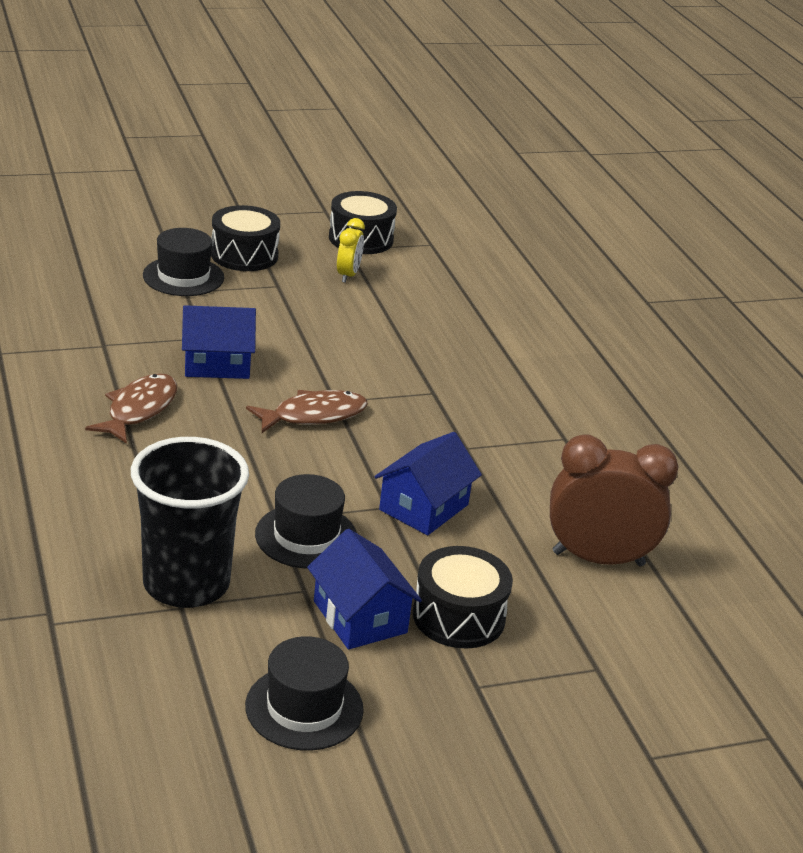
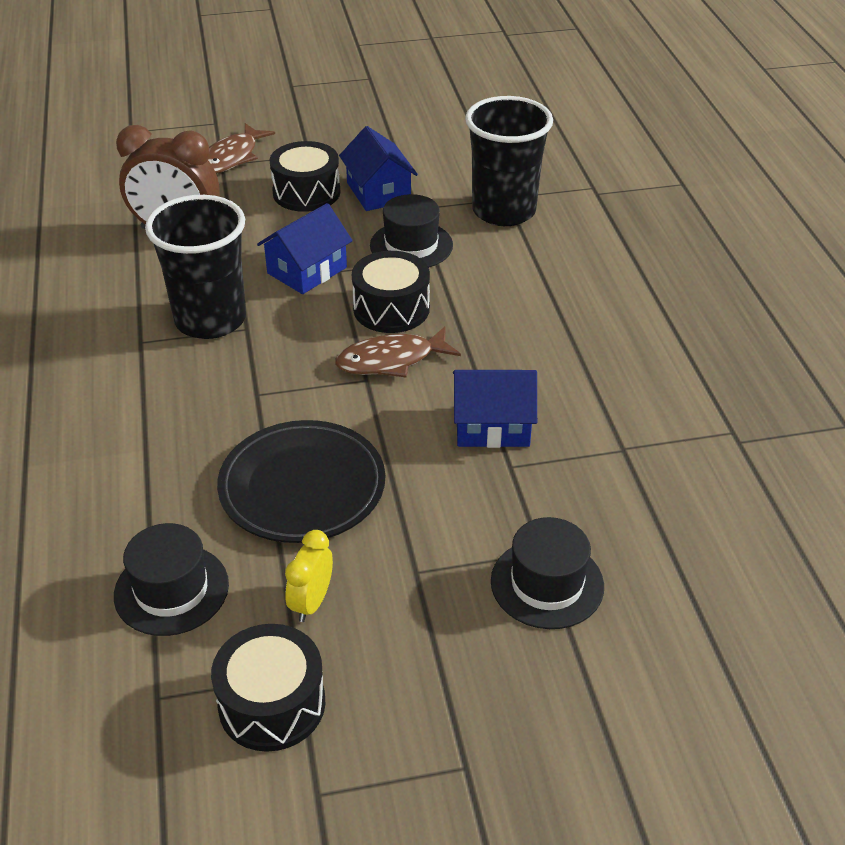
camera: 170 degrees left, 10 degrees up
(139, 410) = (566, 362): brown fish -> brown fish (231, 158)
(244, 255) = (462, 643): black drum -> black drum (391, 309)
(304, 708) = (423, 145): black hat -> black hat (171, 590)
(372, 331) = (302, 487): none -> black plate
(506, 456) = (210, 320): none -> black cup

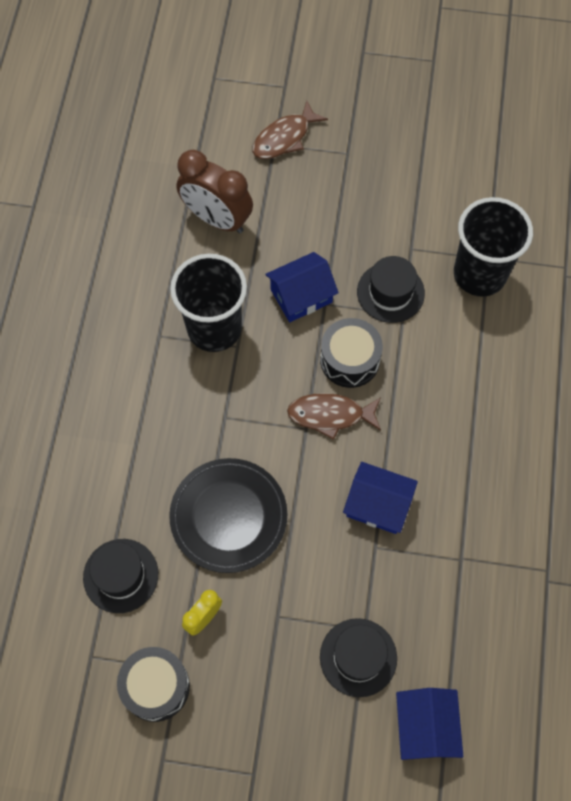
camera: 20 degrees right, 25 degrees up
(306, 192) = (330, 201): black drum -> none
(378, 192) = (388, 218): blue house -> blue house (425, 727)

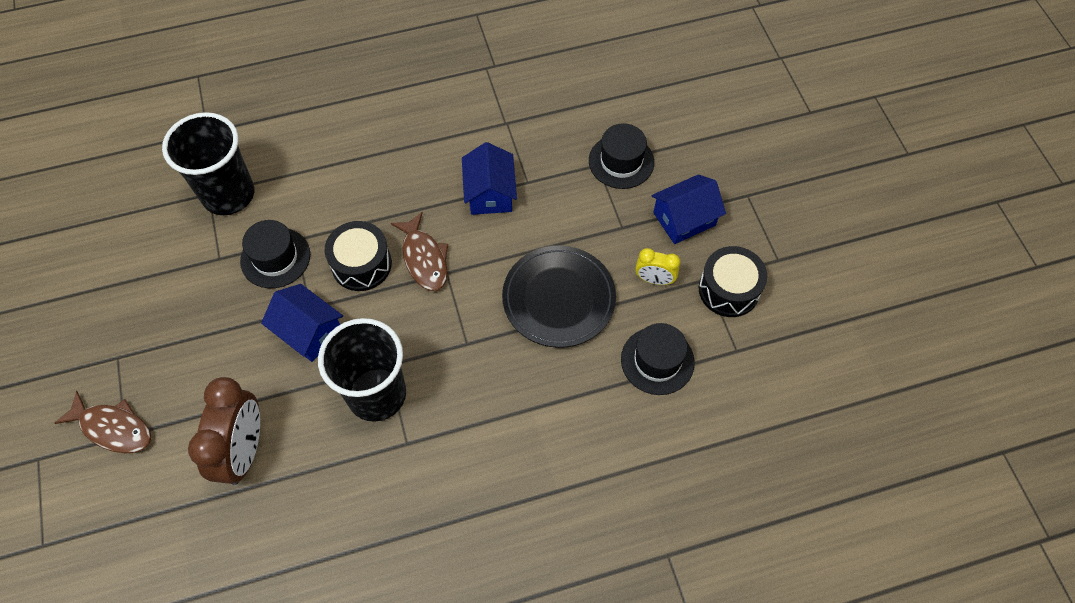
camera: 115 degrees left, 5 degrees down
(425, 727) = (645, 103): blue house -> blue house (684, 219)

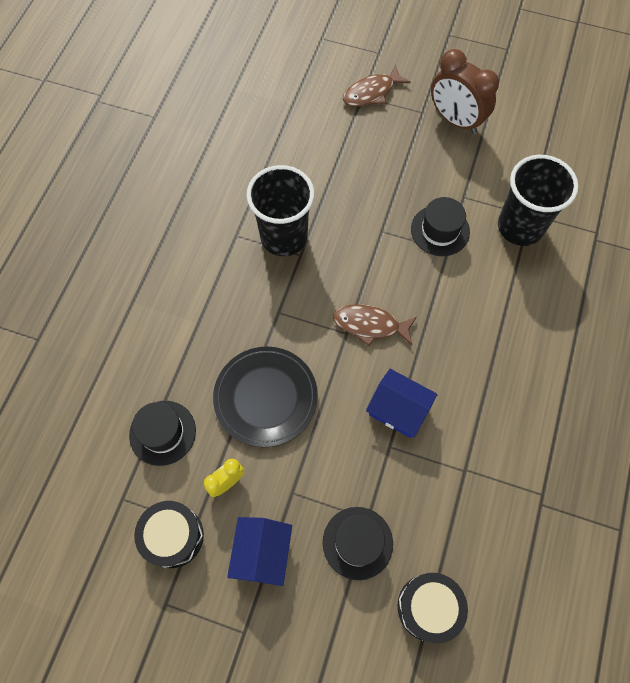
camera: 125 degrees right, 5 degrees up
(244, 451) = (303, 149): brown clock -> brown clock (455, 120)
(308, 331) = (362, 221): blue house -> none
(361, 264) = (395, 281): black drum -> black drum (428, 607)

